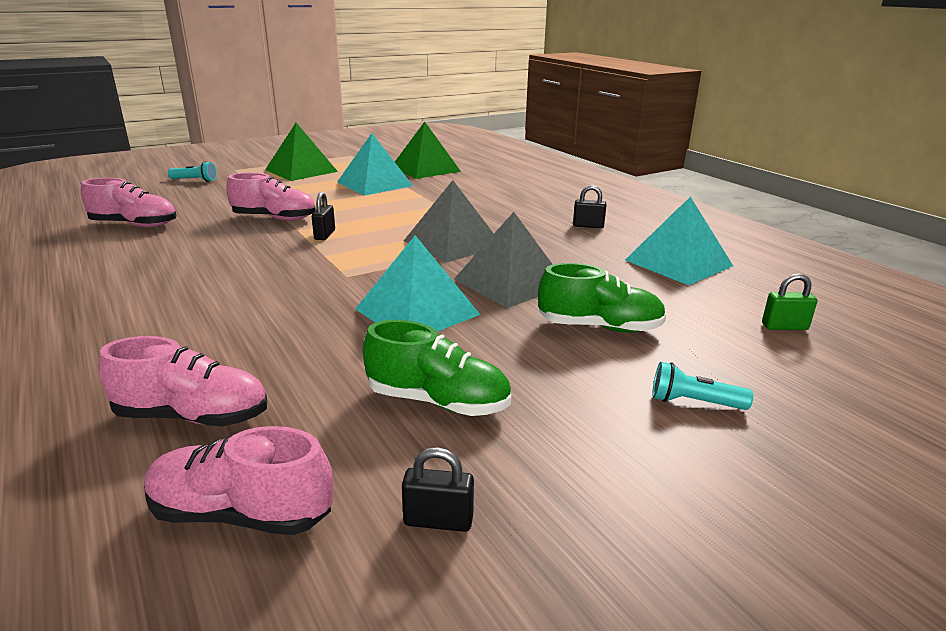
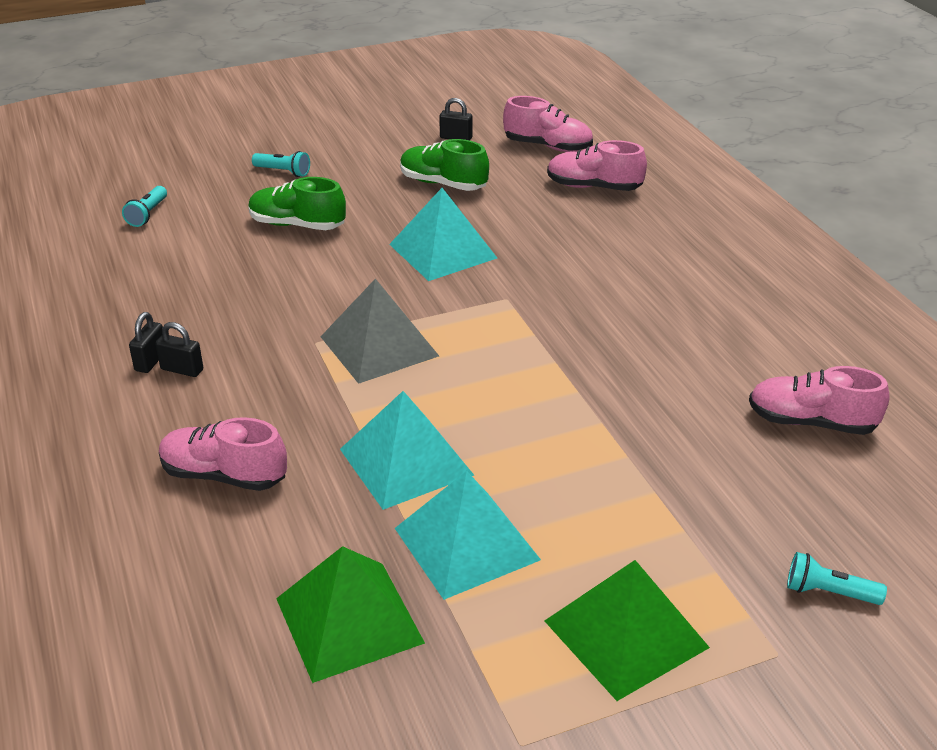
camera: 170 degrees left, 10 degrees up
(275, 218) = (618, 425): pink shoe -> pink shoe (224, 475)
(324, 235) = (540, 376): black padlock -> black padlock (151, 361)
(510, 282) = (343, 278): grey pyramid -> none
(678, 263) = (145, 291): turquoise pyramid -> turquoise pyramid (406, 462)
(784, 326) = (148, 214): green padlock -> turquoise flashlight

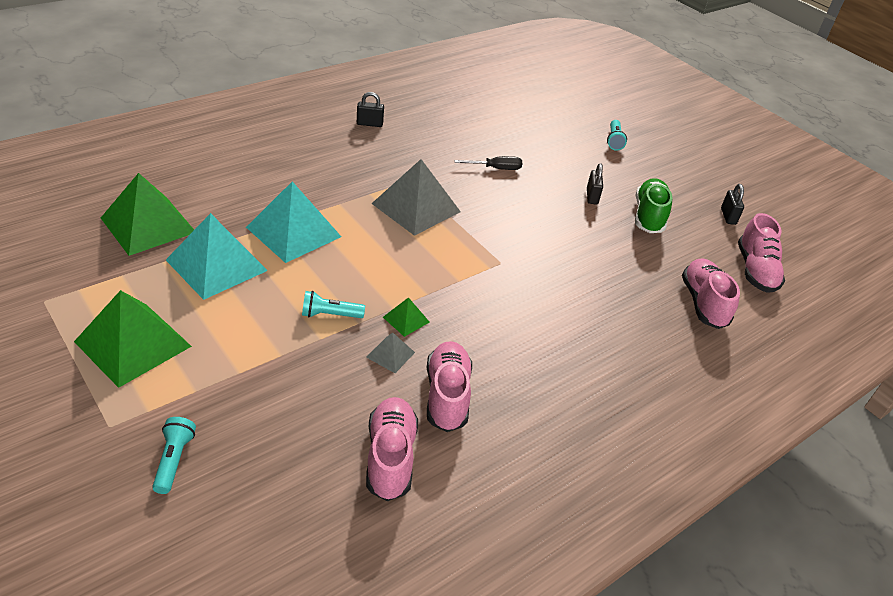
camera: 70 degrees right, 5 degrees up
(148, 214) = (526, 98): turquoise flashlight -> turquoise flashlight (330, 315)
(182, 369) = (364, 135): black padlock -> black padlock (592, 196)
(224, 475) = (268, 164): pink shoe -> pink shoe (447, 396)
(297, 225) = (547, 156): green shoe -> none
(312, 269) = (495, 168): none -> black screwdriver
(443, 251) = (550, 225): turquoise pyramid -> none
(599, 384) = (406, 319): none -> green pyramid
(658, 403) = (390, 354): none -> grey pyramid

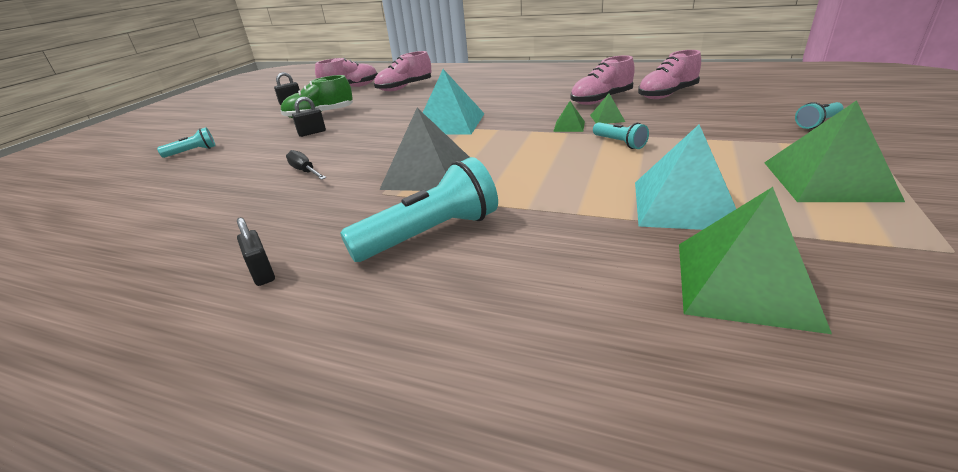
camera: 115 degrees left, 10 degrees down
(293, 232) = (565, 199): turquoise pyramid -> turquoise pyramid (449, 123)
(332, 174) = (430, 234): none -> turquoise flashlight
(390, 354) = (607, 118): grey pyramid -> green pyramid

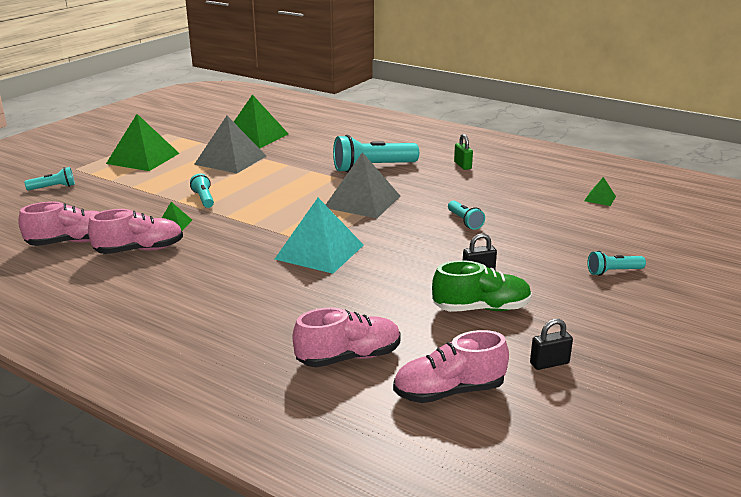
camera: 170 degrees left, 5 degrees down
(262, 273) = (462, 165): black padlock -> green padlock
(305, 171) = (465, 221): black screwdriver -> turquoise flashlight
(569, 126) = (216, 222): green pyramid -> green pyramid (600, 198)
(684, 204) = (230, 160): turquoise pyramid -> grey pyramid

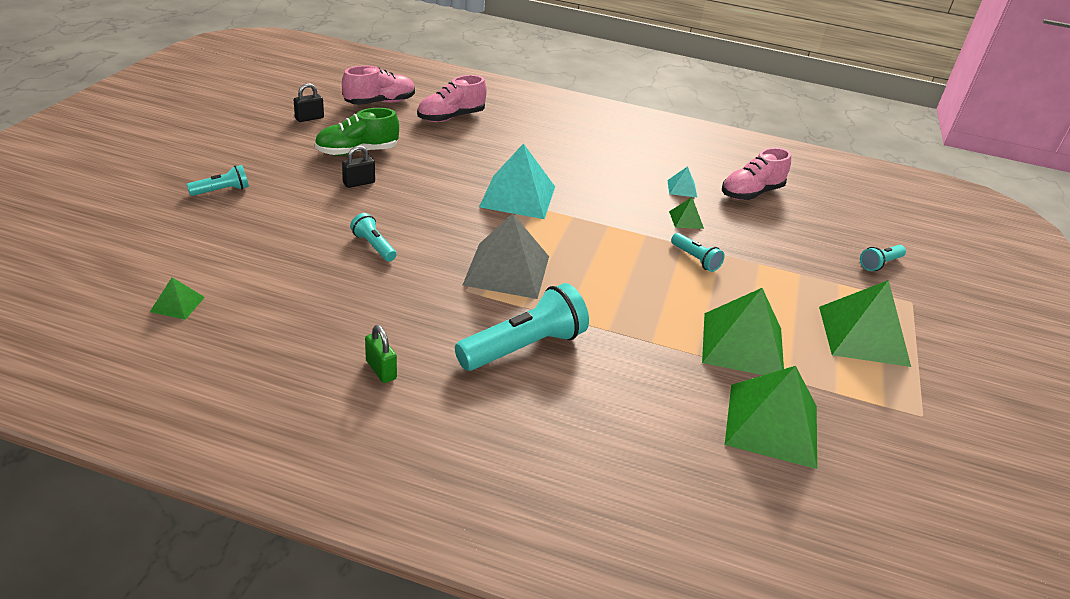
camera: 160 degrees right, 10 degrees up
(139, 250) = (682, 188): pink shoe -> turquoise pyramid
(230, 160) = (742, 344): grey pyramid -> green pyramid

